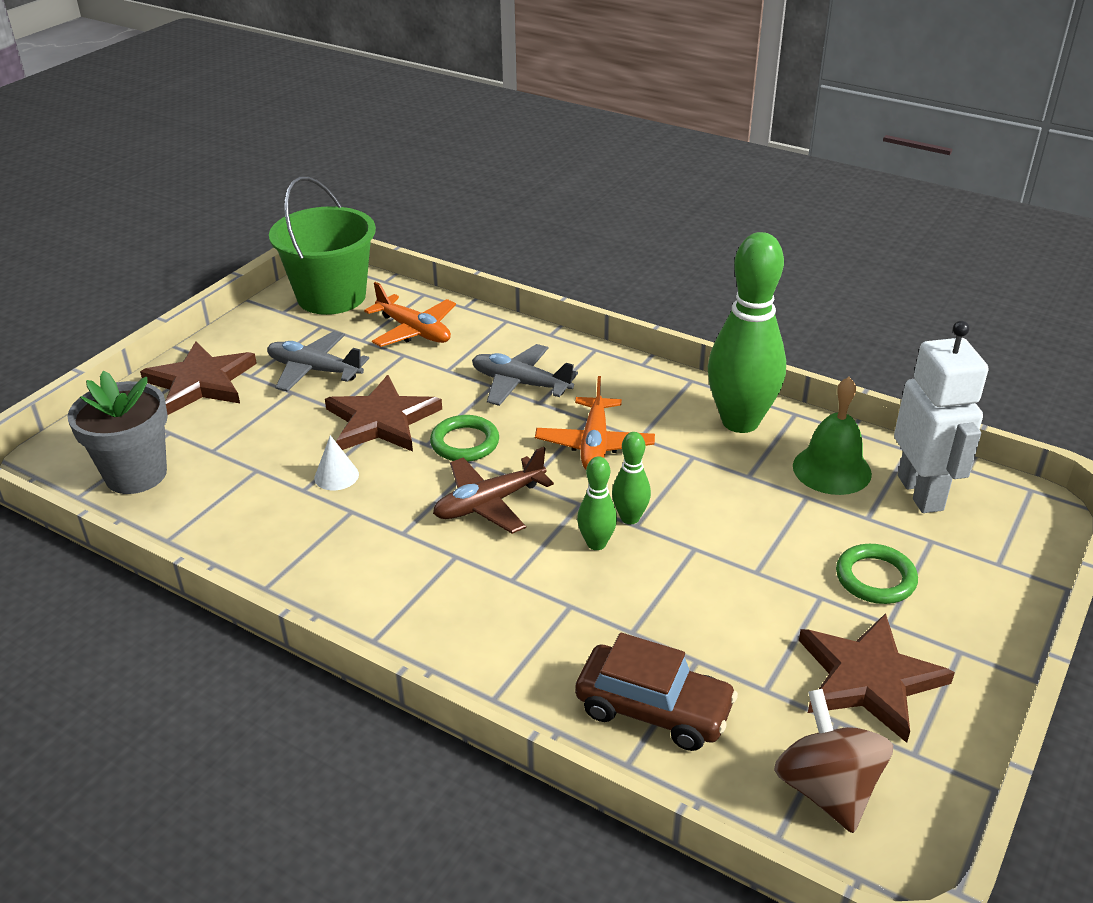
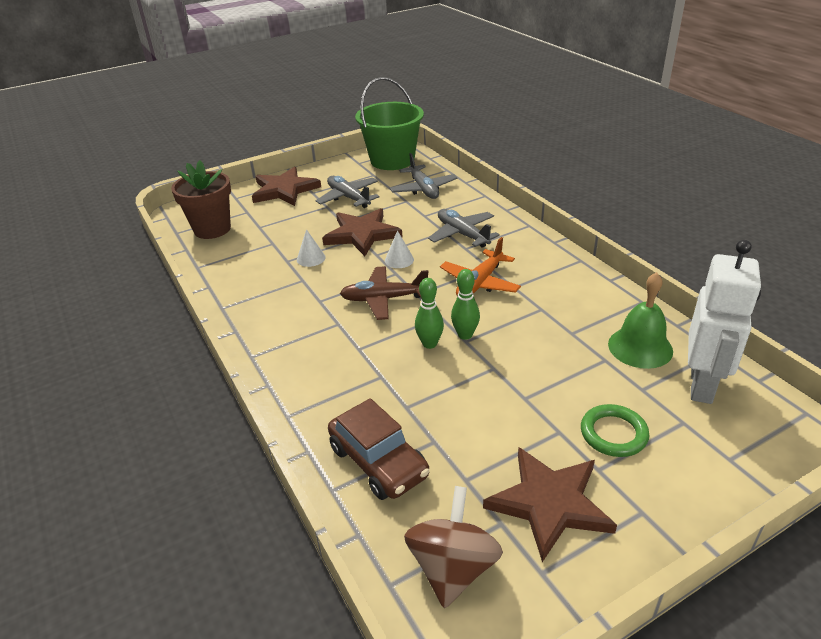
camera: 30 degrees right, 0 degrees up
(136, 474) = (212, 229): grey flower pot -> brown flower pot
(414, 331) = (423, 189): orange plane -> grey plane
(465, 443) = (399, 260): green ring -> white cone
(740, 422) = (595, 296): green bowling pin -> none

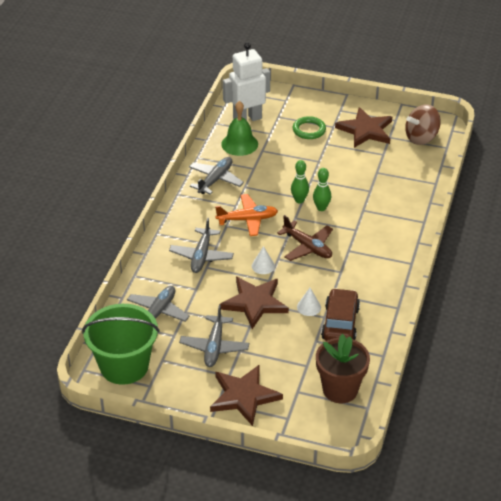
camera: 135 degrees left, 5 degrees up
(378, 462) = (407, 180): brown car -> brown car (340, 323)
(579, 294) = (215, 180): none -> grey plane

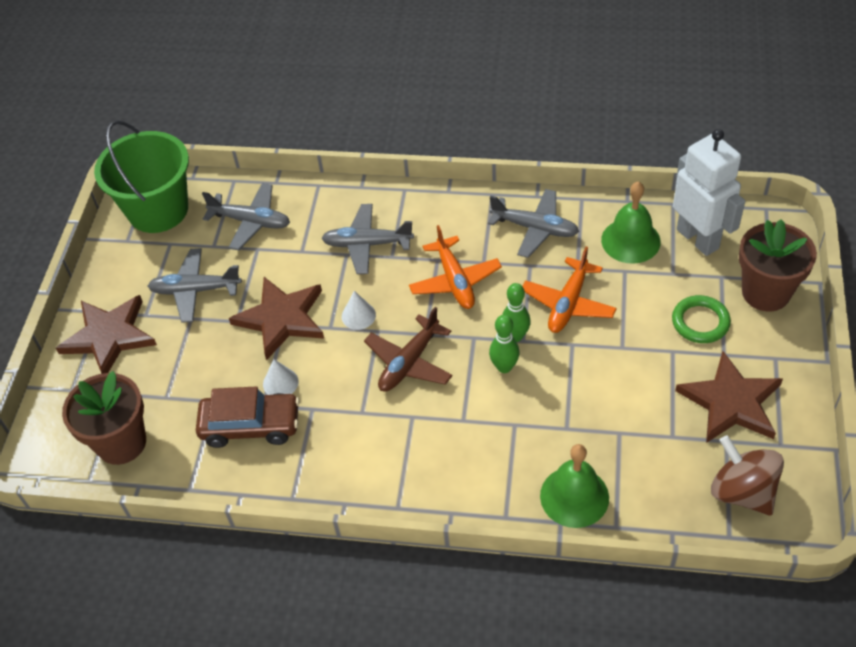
camera: 85 degrees right, 10 degrees up
(280, 176) = (568, 303): none -> orange plane
(295, 104) = (766, 292): none -> brown flower pot
(415, 195) = (574, 496): none -> green bell

